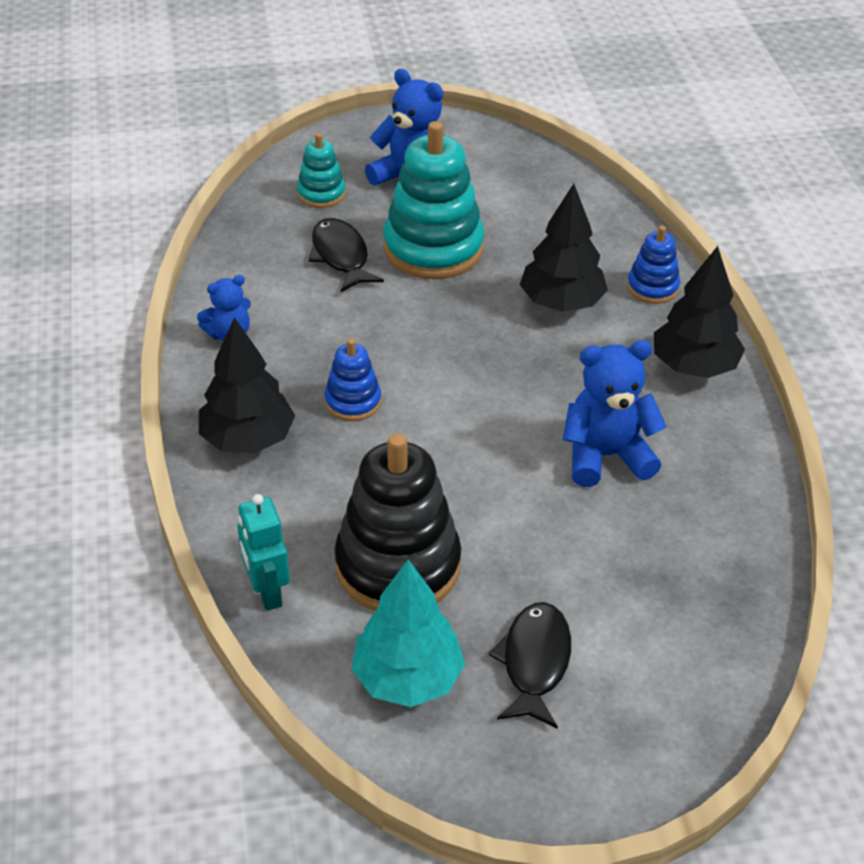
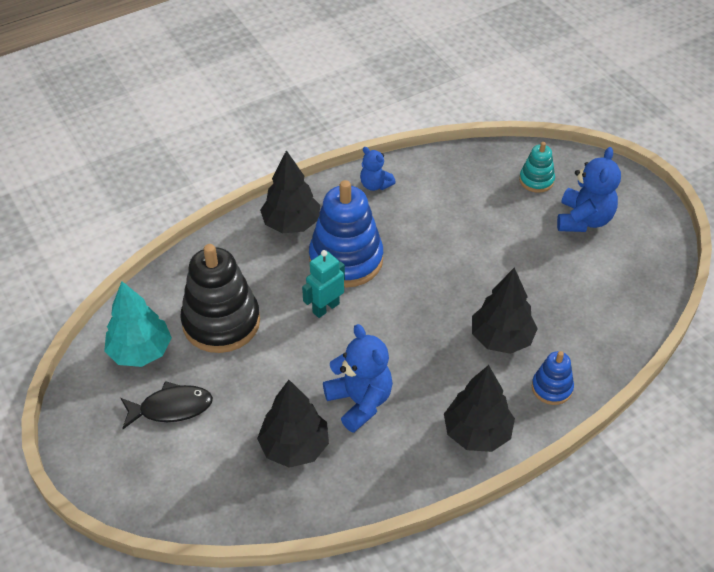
camera: 70 degrees right, 5 degrees up
(267, 592) = (180, 271): turquoise robot -> turquoise robot (325, 308)
(341, 256) = (478, 210): black fish -> none
(353, 402) = (346, 259): blue stacking toy -> blue stacking toy, size x1.99
(433, 248) = (516, 253): turquoise stacking toy -> none
(655, 540) = (294, 447): none -> black tree

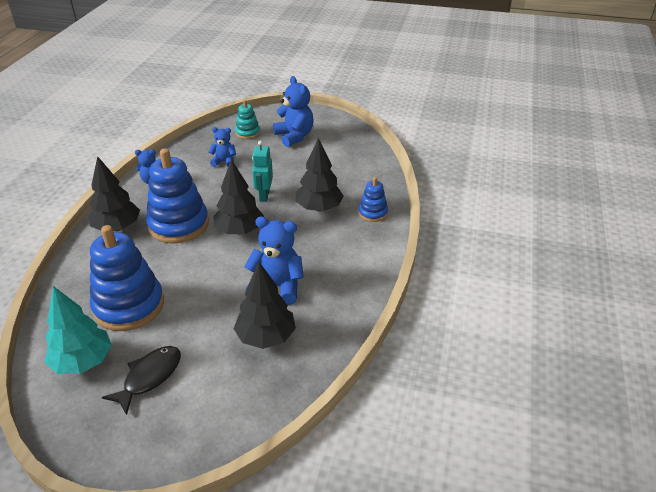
camera: 45 degrees left, 10 degrees down
(221, 322) = (129, 306): black stacking toy -> blue stacking toy
(325, 308) = (195, 255): turquoise robot -> turquoise robot (264, 195)
(469, 206) = (224, 162): none -> blue teddy bear
(477, 432) = (362, 257): black tree -> black tree (239, 230)

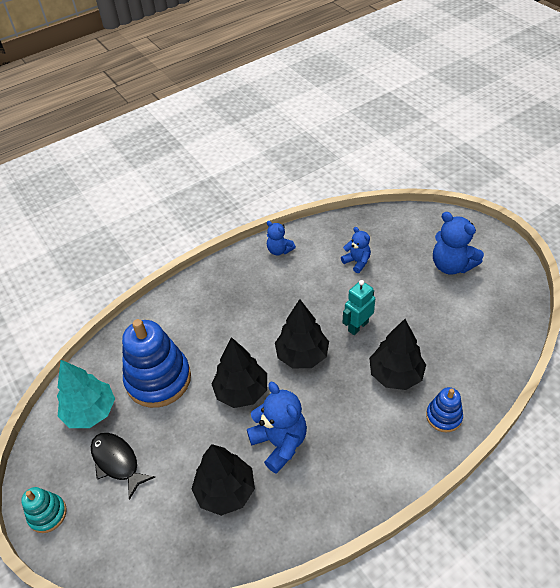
camera: 45 degrees right, 10 degrees up
(117, 227) = (213, 288): black tree -> black tree (241, 391)
(149, 377) = (117, 462): black fish -> black fish turned 120 degrees counterclockwise
(178, 225) = (260, 315): blue stacking toy -> none
(247, 133) = (409, 236): turquoise stacking toy -> turquoise stacking toy (47, 514)
(294, 136) = (451, 265): blue teddy bear -> blue teddy bear turned 120 degrees clockwise

